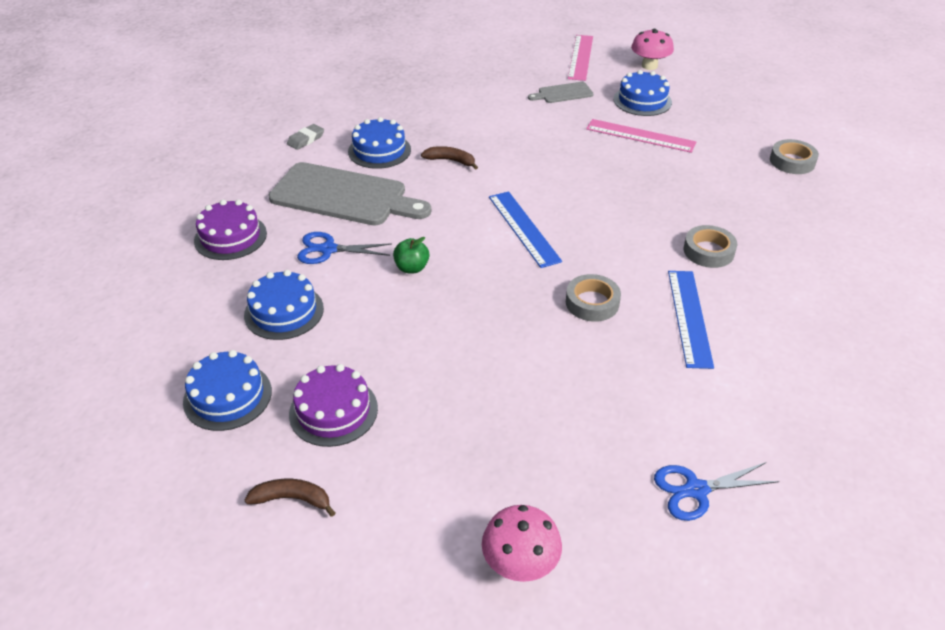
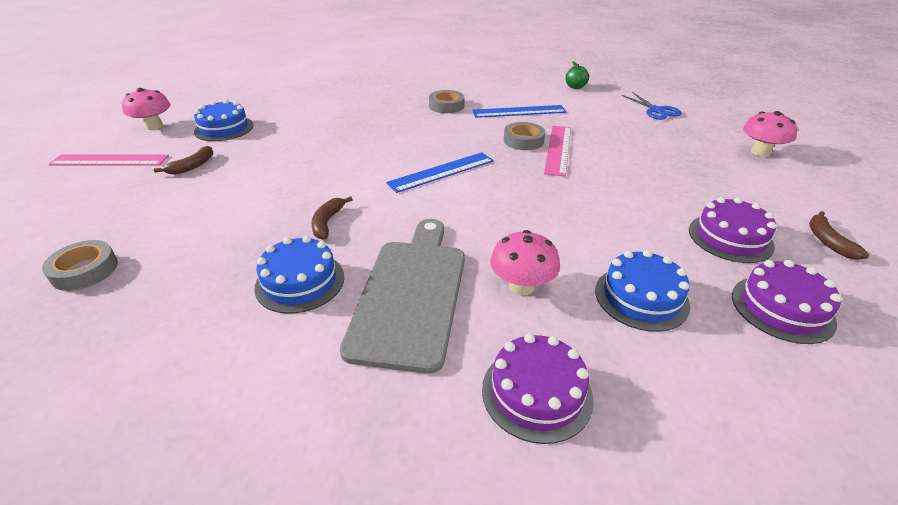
camera: 100 degrees left, 5 degrees down
(227, 396) = (782, 308): blue cake -> purple cake
(306, 139) = (258, 371): grey eraser -> none
(328, 249) = (522, 286): blue scissors -> pink mushroom
(412, 268) = (525, 223): green apple -> green apple (575, 87)
(563, 93) = (192, 166): grey cutting board -> brown banana
(640, 136) = (288, 128): pink ruler -> pink ruler (558, 149)
(792, 161) = (331, 81): grey tape -> grey tape (85, 270)

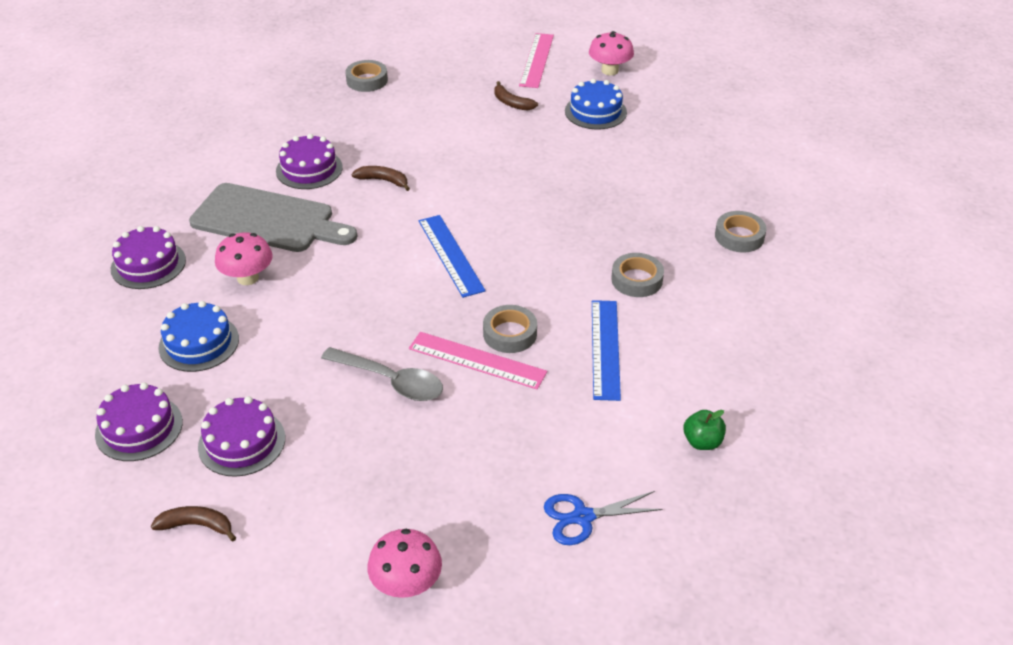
camera: 100 degrees right, 5 degrees up
(300, 282) = (309, 169): blue cake -> purple cake
(392, 81) = (739, 236): none -> grey tape
(604, 179) = (391, 381): none -> grey spoon

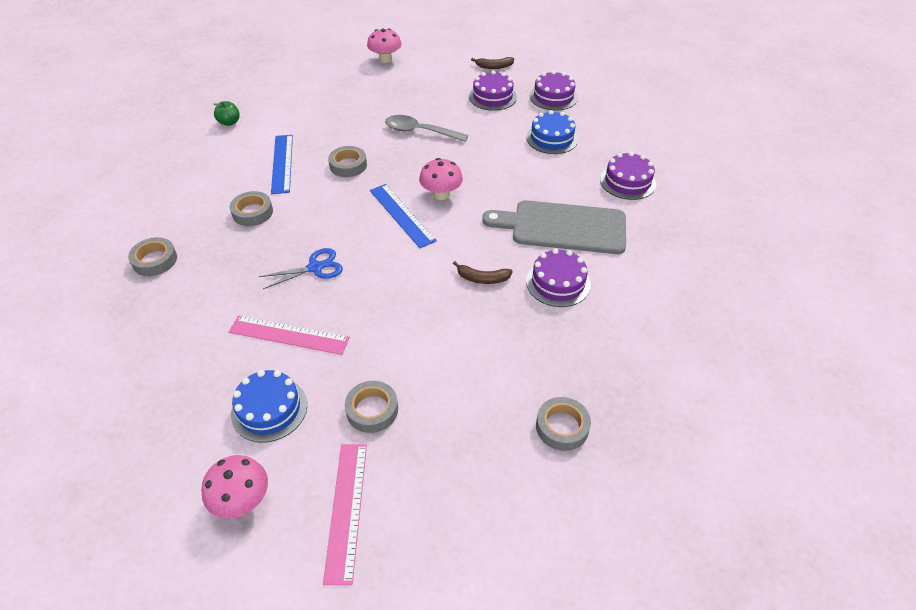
camera: 170 degrees right, 5 degrees up
(248, 278) = (548, 180): pink mushroom -> pink mushroom (441, 194)
(477, 360) = (368, 148): pink ruler -> pink ruler (289, 335)
(512, 103) = (372, 410): brown banana -> grey tape
(582, 517) = (301, 87): blue scissors -> blue scissors (315, 268)

